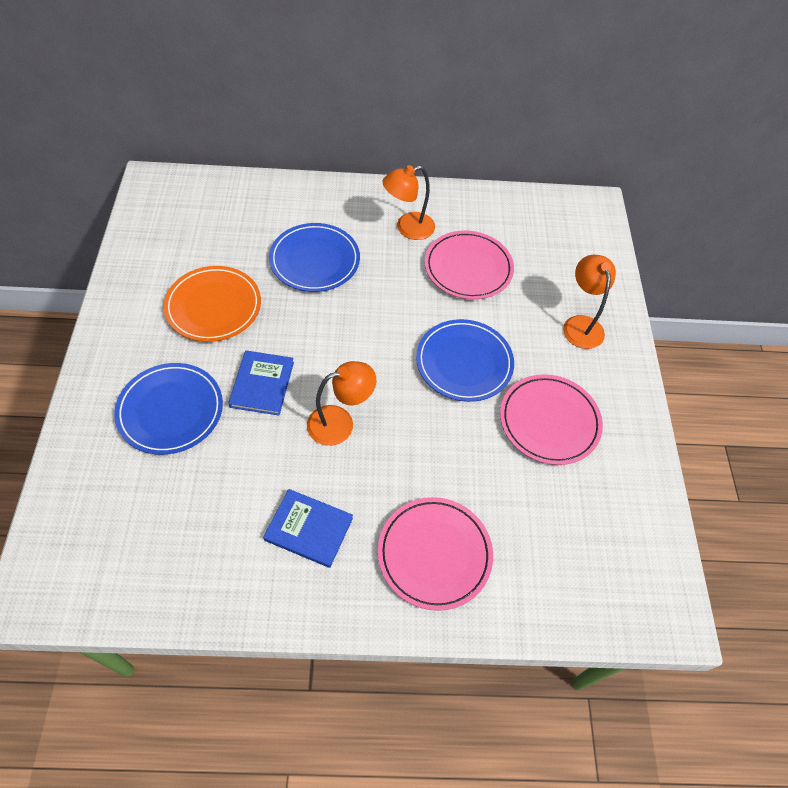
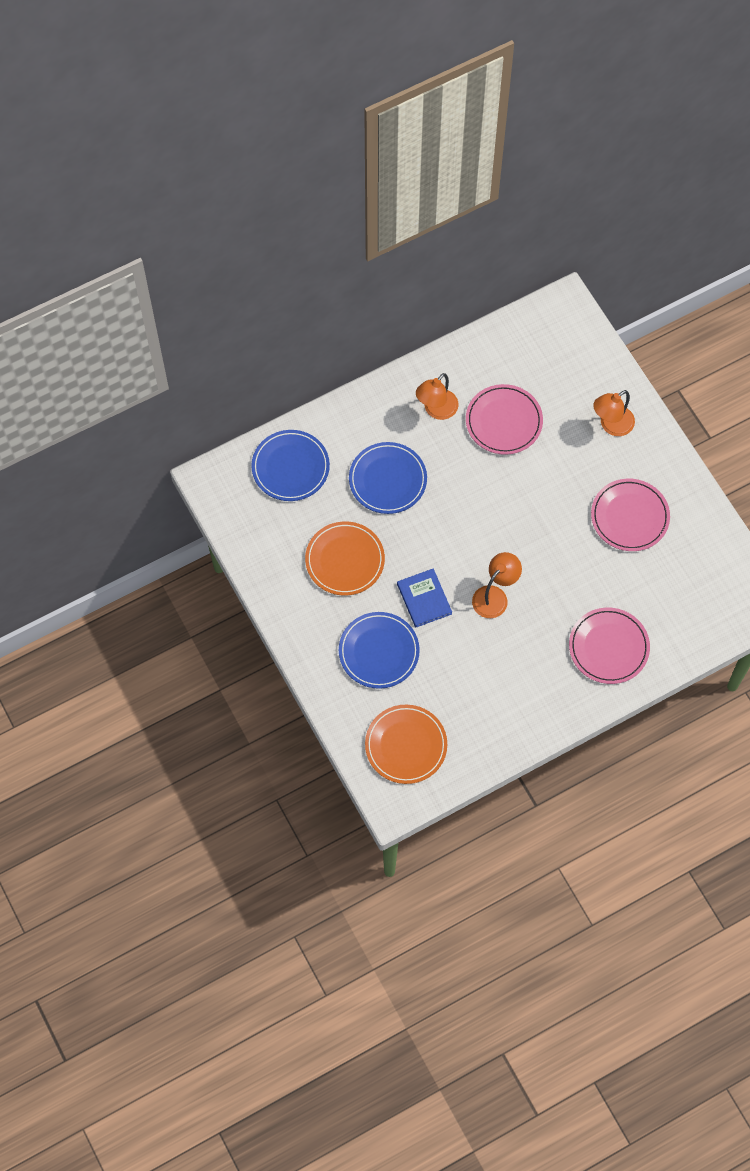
camera: 25 degrees left, 10 degrees up
(110, 531) = (406, 745): none -> orange plate
(309, 529) = (524, 675): blue book -> none
(464, 363) = (548, 504): blue plate -> blue plate (290, 467)
(581, 324) = (611, 425): orange lamp -> orange lamp turned 90 degrees counterclockwise

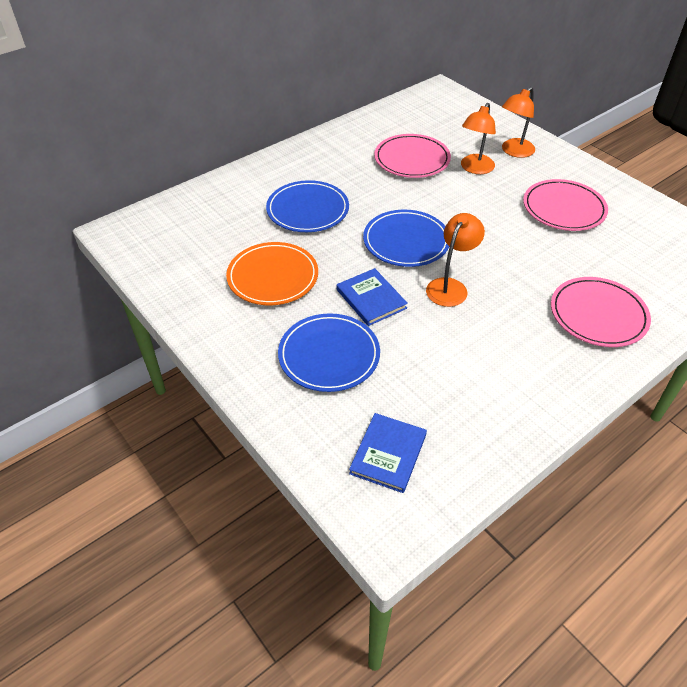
camera: 10 degrees left, 20 degrees down
(290, 467) = (203, 212): blue plate -> blue plate (406, 241)
(406, 745) = (388, 454): orange plate -> blue book
(436, 410) = (345, 159): orange lamp -> orange lamp (474, 169)

